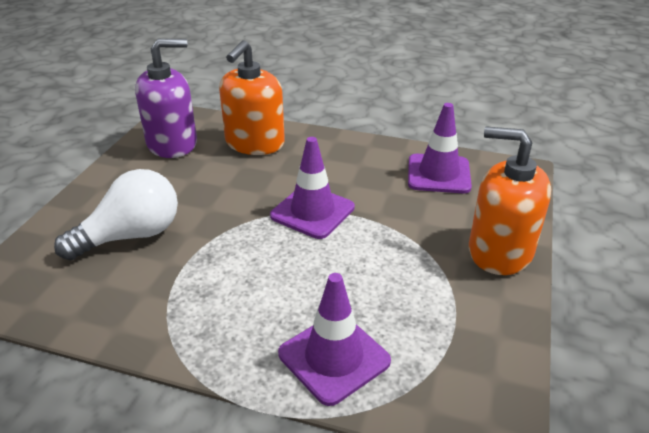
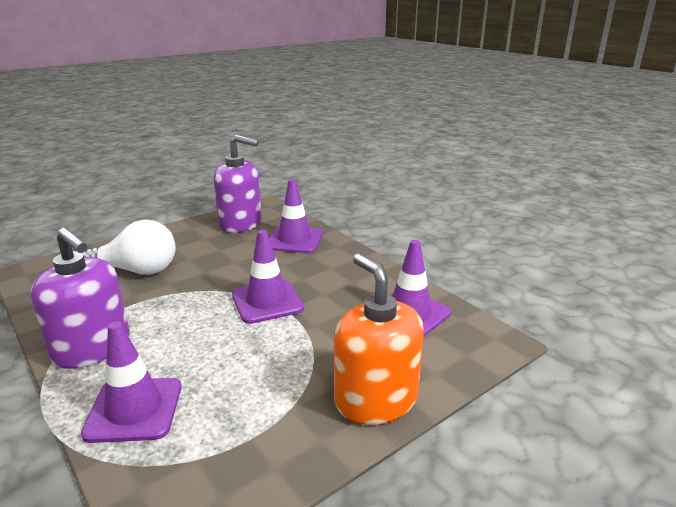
camera: 35 degrees right, 10 degrees down
(206, 330) = (92, 348): none -> purple soap dispenser
(254, 143) = (294, 240): orange soap dispenser -> purple traffic cone

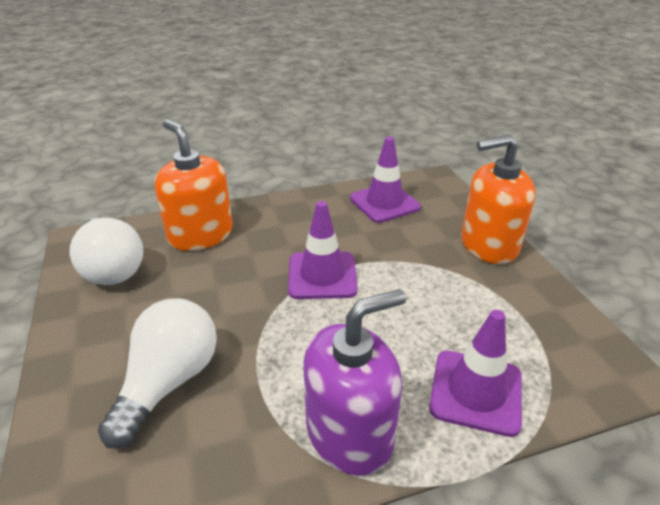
camera: 70 degrees left, 10 degrees up
(240, 223) = (112, 267): purple soap dispenser -> white light bulb
(294, 240) = (201, 235): purple traffic cone -> orange soap dispenser

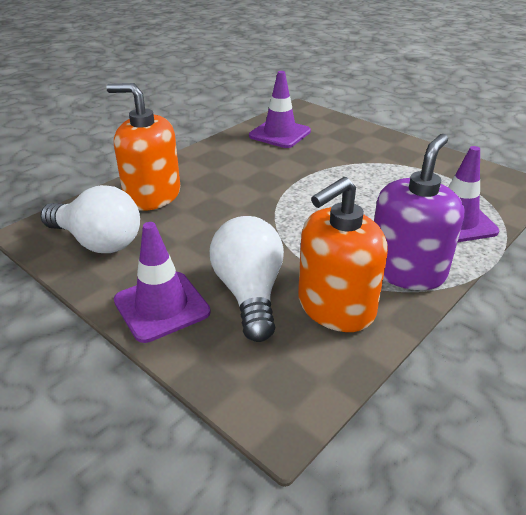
camera: 30 degrees left, 0 degrees up
(322, 275) = (286, 192): purple traffic cone -> purple traffic cone (161, 306)
(488, 245) = (380, 140): orange soap dispenser -> orange soap dispenser (335, 306)

